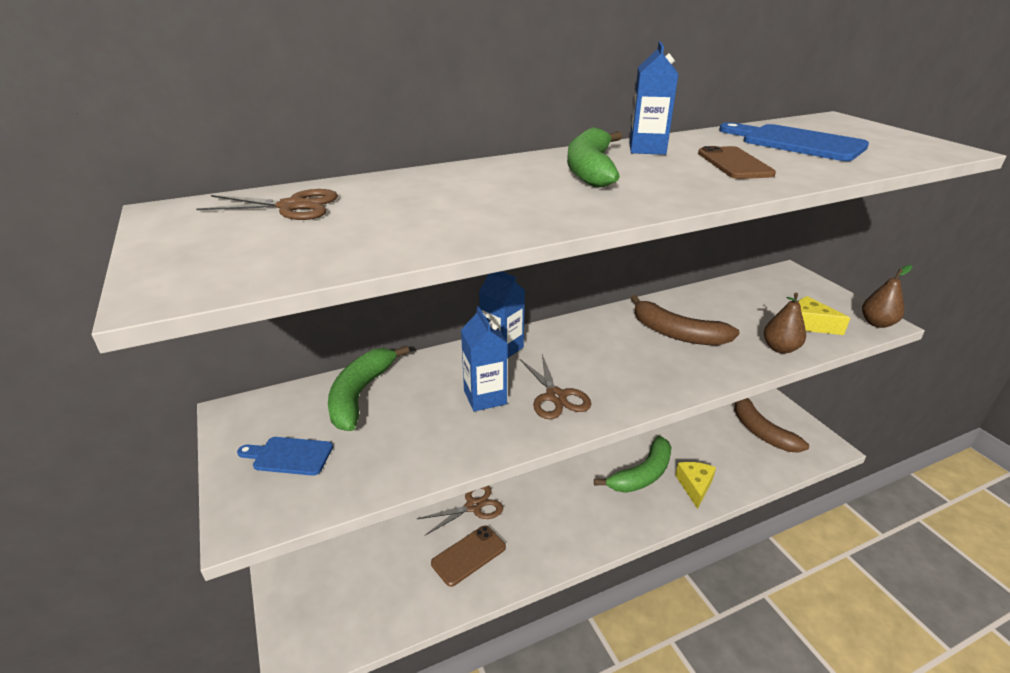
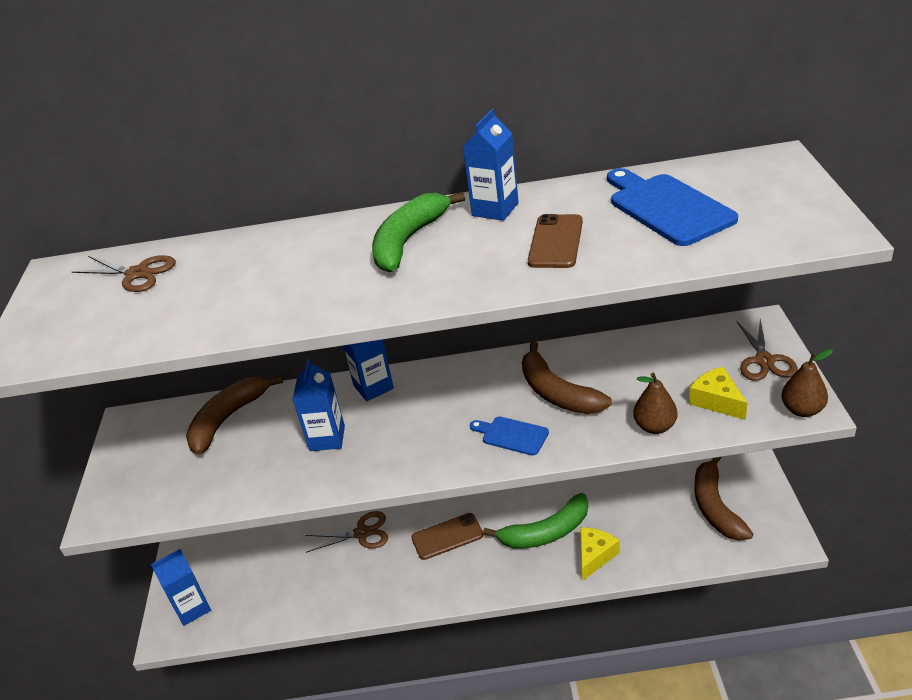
camera: 25 degrees right, 5 degrees up
(289, 456) = (150, 468): blue cutting board -> blue cutting board (512, 435)
(318, 622) = (192, 608): none -> blue carton
(361, 394) = (228, 419): green banana -> brown banana
(469, 555) = (336, 579): brown phone -> brown phone (447, 536)
(555, 396) = (388, 447): brown scissors -> brown scissors (764, 361)

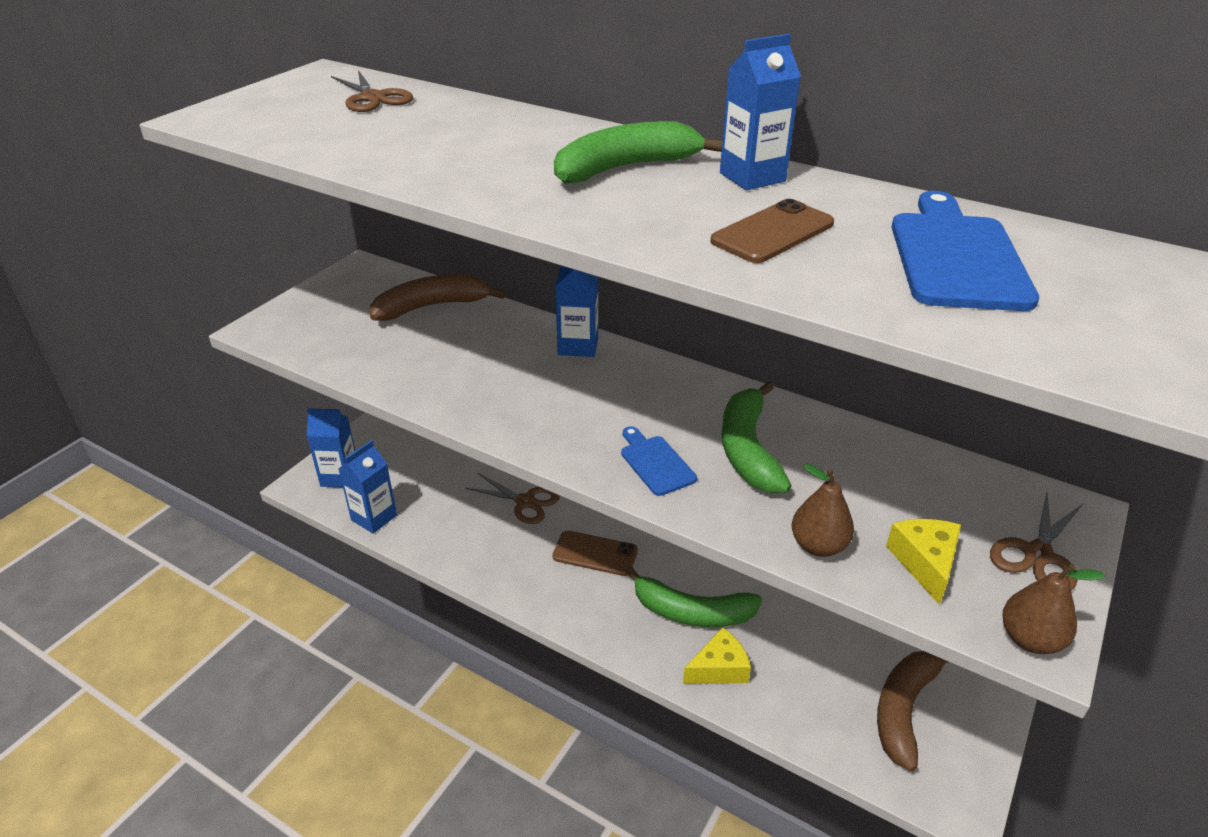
camera: 30 degrees right, 0 degrees up
(327, 438) = (489, 367): blue carton -> blue carton (374, 517)
(557, 392) = (748, 449): brown banana -> green banana

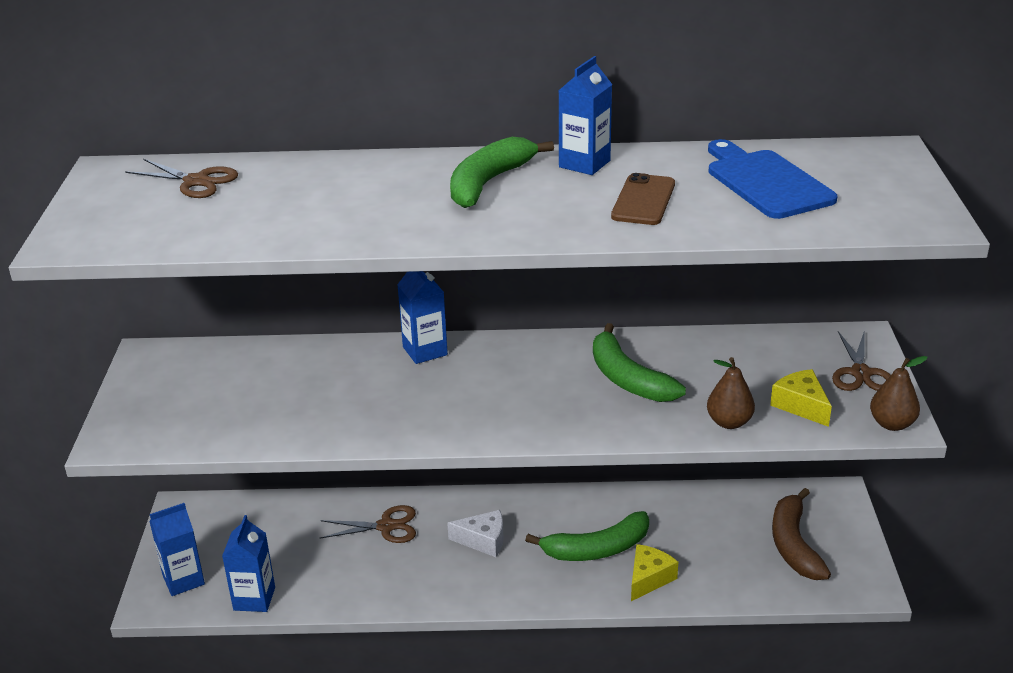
camera: 30 degrees left, 5 degrees down
(432, 307) = (260, 364): brown banana -> none
(595, 554) = (483, 541): brown phone -> white cheese
(655, 463) = (572, 413): blue cutting board -> none

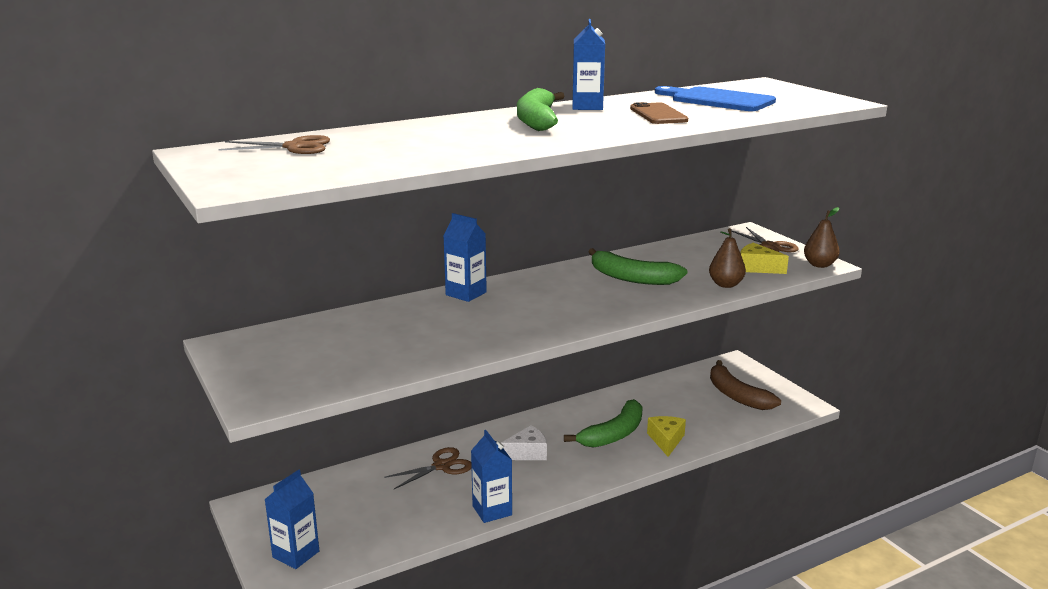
camera: 30 degrees left, 10 degrees down
(254, 599) = (375, 546): blue carton -> blue carton (492, 510)

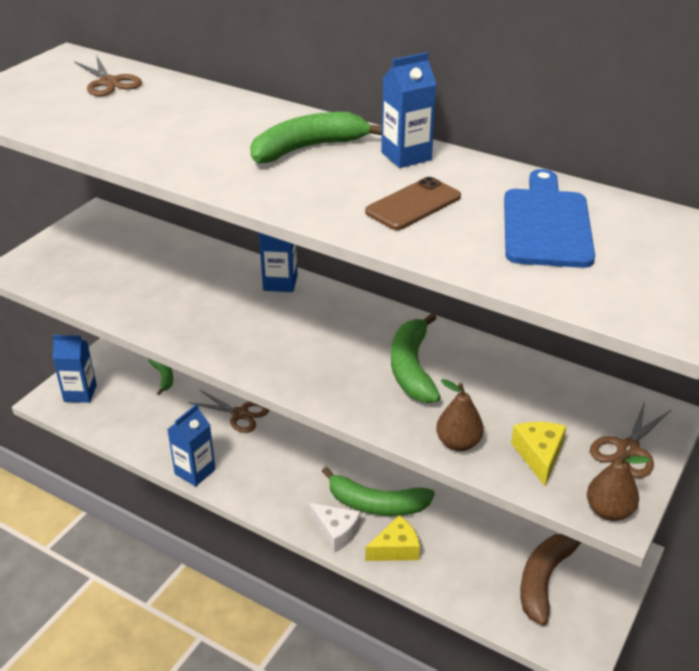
camera: 60 degrees right, 15 degrees up
(338, 494) = (163, 377): none -> green banana
(527, 453) = (298, 457): white cheese -> white cheese (336, 532)

